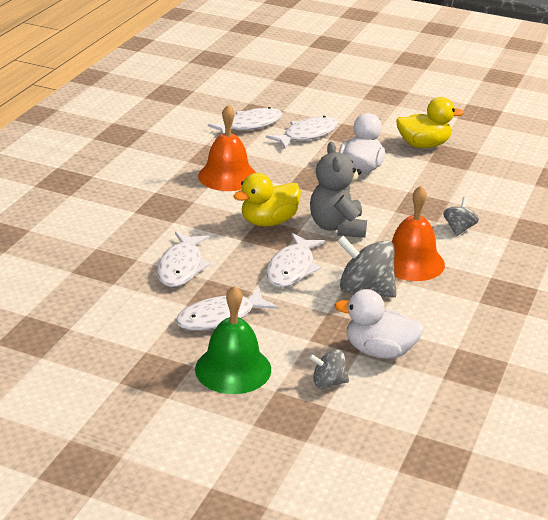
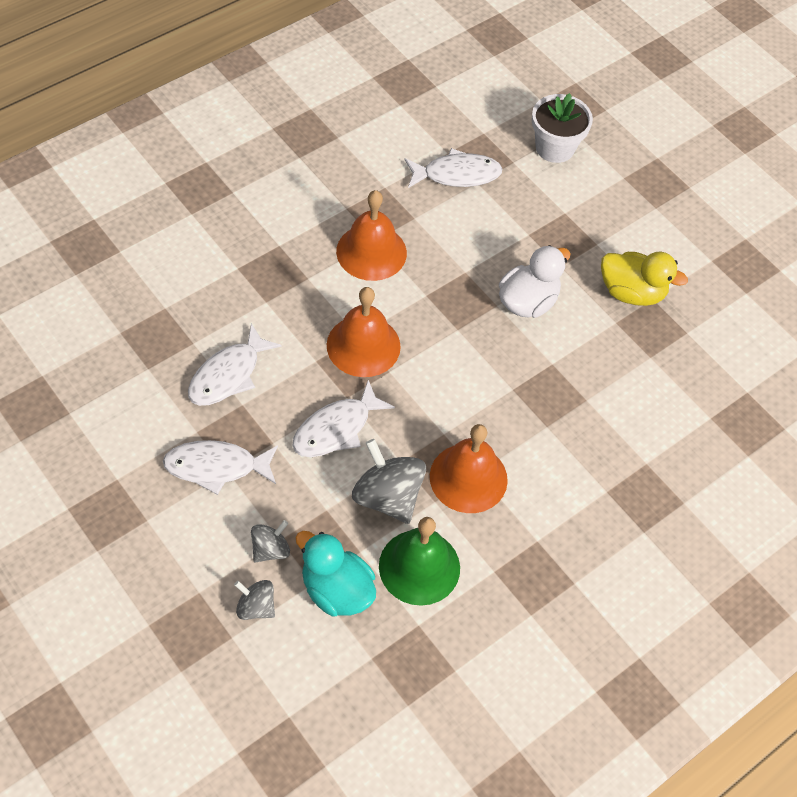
camera: 25 degrees right, 25 degrees up
(233, 369) = (180, 543): green bell -> green bell (419, 567)
(268, 222) = (363, 345): yellow duck -> orange bell
(304, 97) = (555, 147): none -> white flower pot
(307, 135) = (509, 218): white fish -> none
(337, 227) = (430, 387): grey teddy bear -> none
(379, 351) = (336, 590): white duck -> turquoise duck
(459, 229) = (561, 450): grey spinning top -> grey spinning top (270, 549)

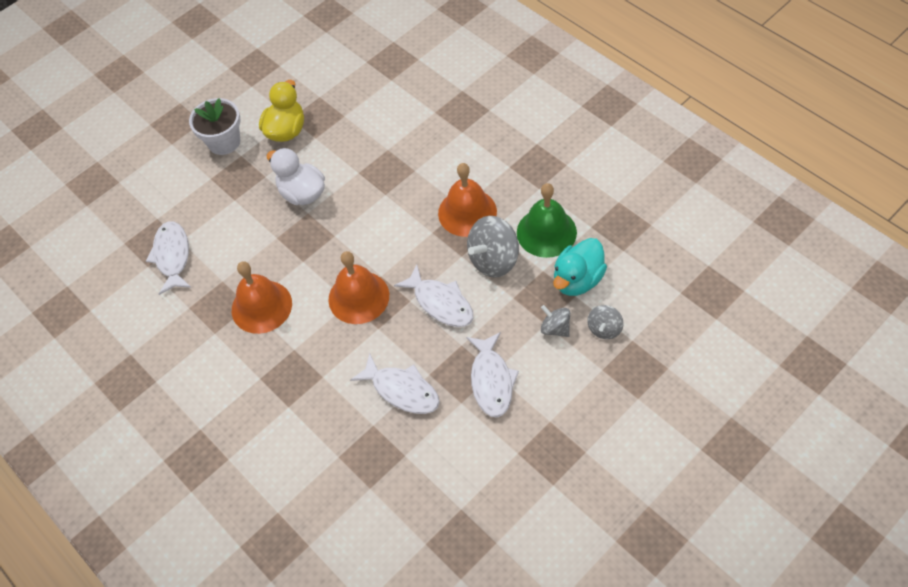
camera: 85 degrees left, 0 degrees up
(555, 147) = (140, 191): white flower pot -> white flower pot (224, 142)

